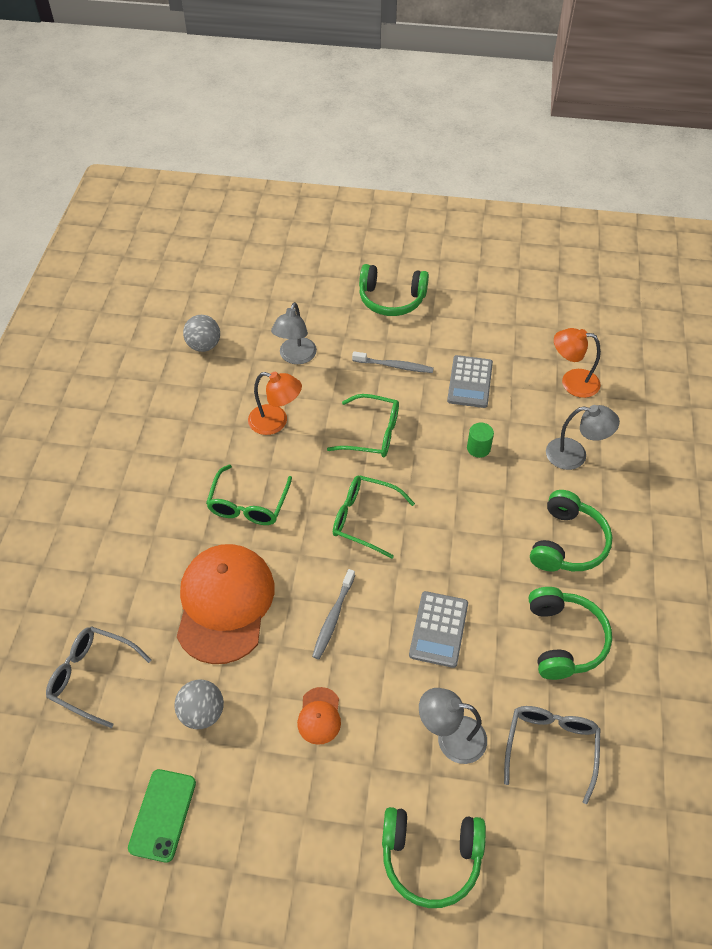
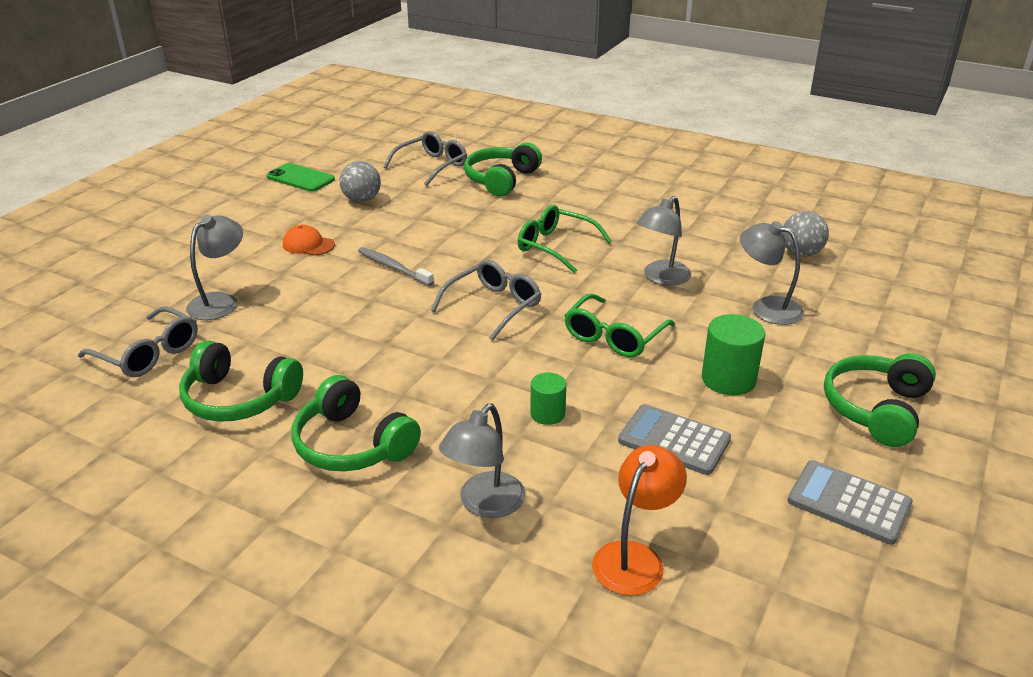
camera: 110 degrees right, 20 degrees down
(225, 604) = (452, 221): orange cap -> none
(276, 422) = (661, 278): orange lamp -> grey lamp
(364, 519) = (493, 306): green glasses -> grey glasses
(394, 366) = (728, 379): grey toothbrush -> green cylinder
(430, 857) = (143, 269): green headphones -> green headphones (501, 180)
(439, 629) = (328, 321): grey calculator -> grey calculator (848, 503)

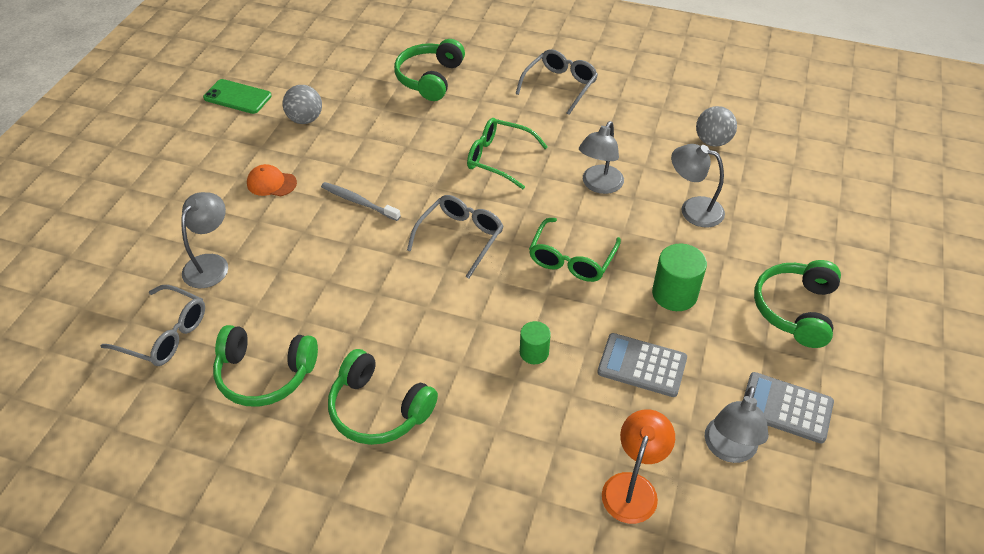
camera: 10 degrees left, 15 degrees up
(432, 166) = (360, 67): grey glasses -> grey glasses (560, 86)
(484, 504) = (504, 454): grey lamp -> grey lamp (728, 450)

